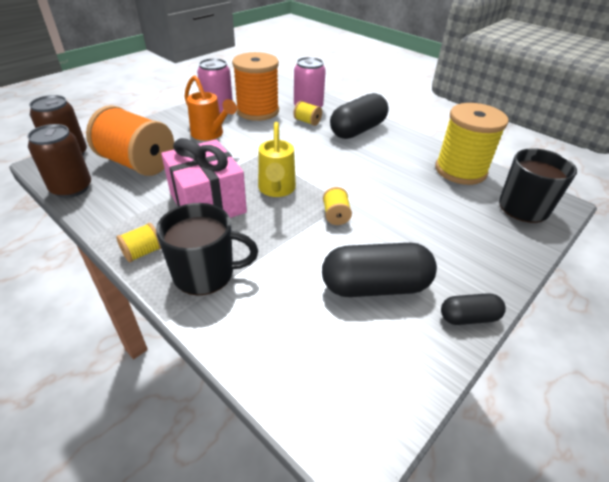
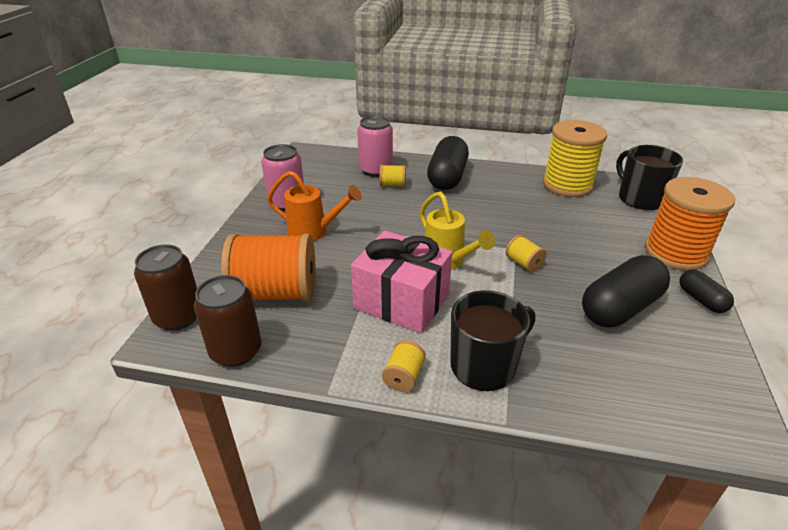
camera: 30 degrees left, 5 degrees down
(257, 111) = (330, 190): orange spool -> orange spool (675, 253)
(468, 317) = (701, 300): black capsule -> black capsule turned 75 degrees counterclockwise

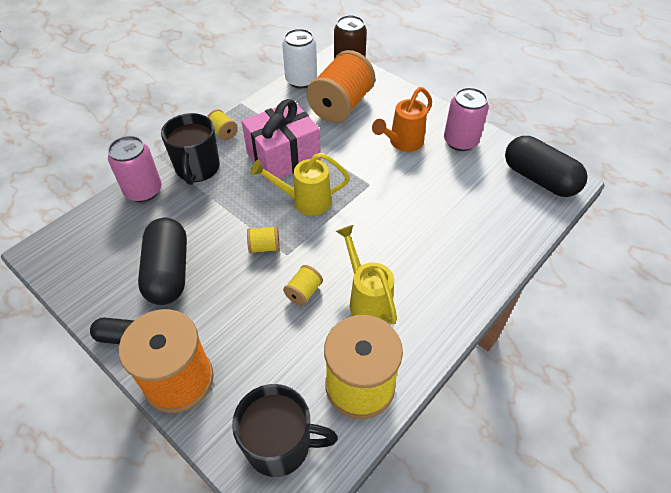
camera: 120 degrees right, 15 degrees up
(236, 351) = (301, 80): brown can -> white can
(376, 170) = (495, 222): pink can -> pink can (143, 191)
(392, 184) = (455, 222): yellow spool -> yellow spool (303, 292)
(447, 177) = (446, 274): black capsule -> black capsule (539, 179)
(506, 200) = (366, 299): none -> yellow watering can

